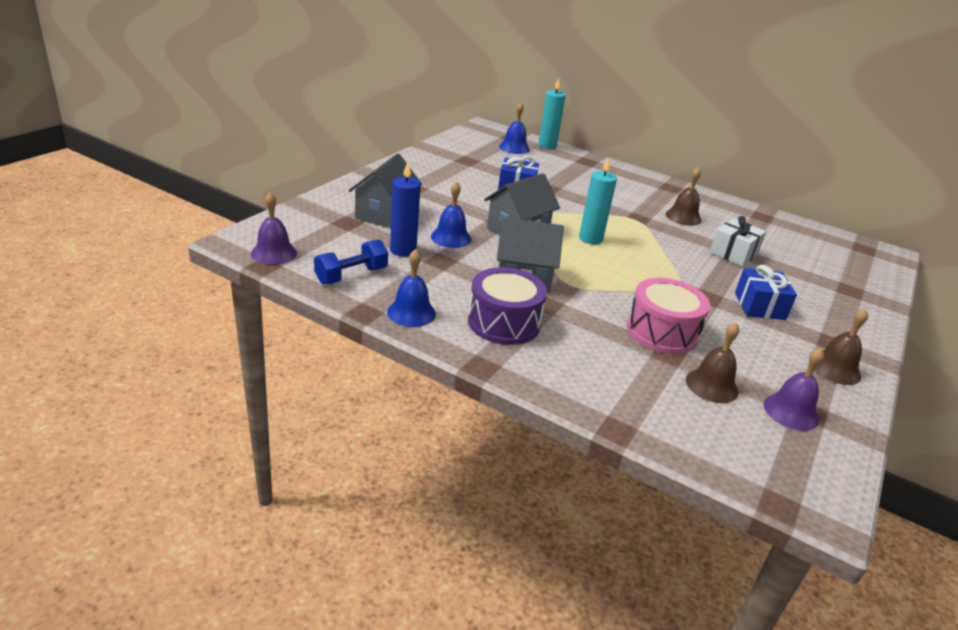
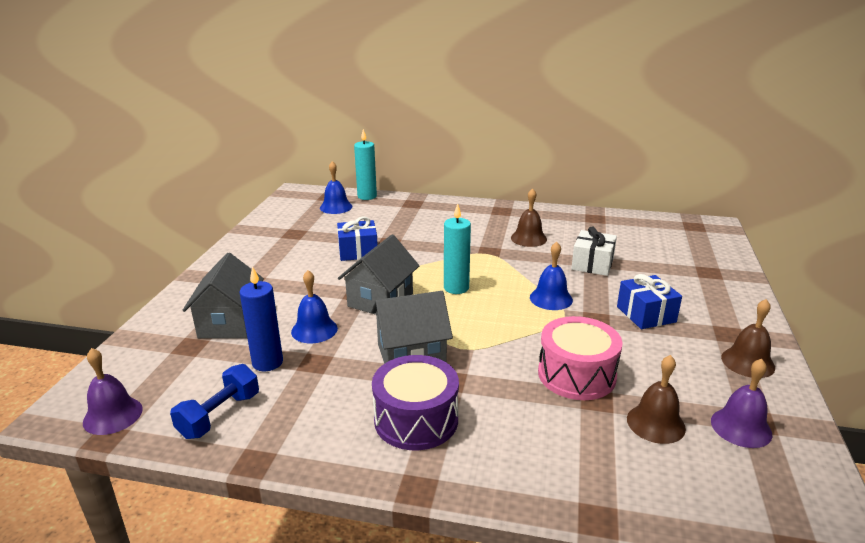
camera: 15 degrees left, 5 degrees down
(411, 312) = (309, 442): blue bell -> blue bell (551, 298)

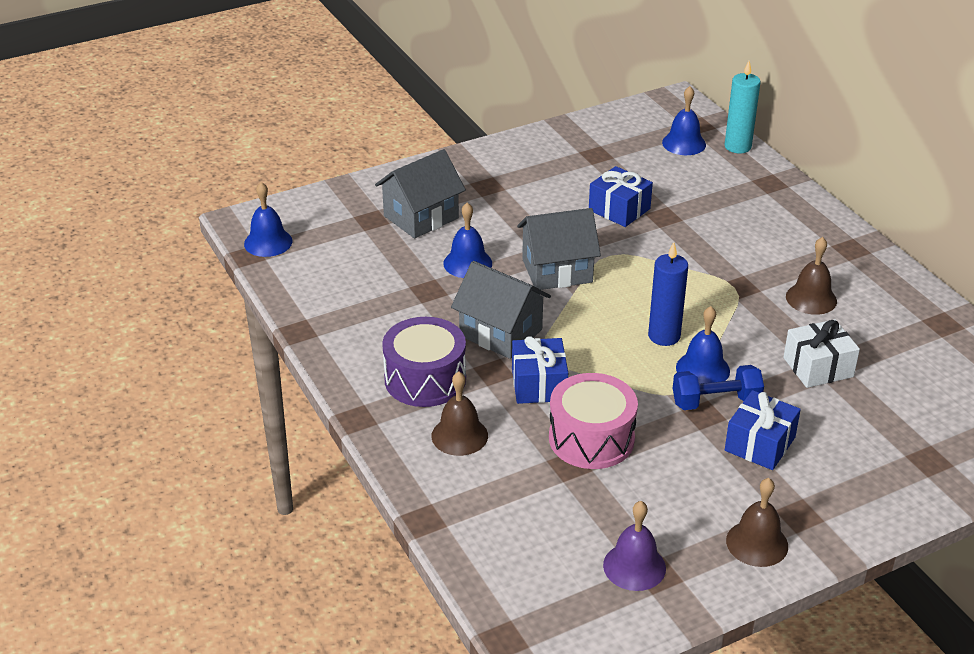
camera: 50 degrees right, 10 degrees up
(113, 415) = (268, 242): purple bell -> blue bell
(219, 415) = (321, 286): blue dumbbell -> blue dumbbell (715, 402)
(267, 362) = (399, 268): blue candle -> blue candle (664, 336)
(456, 288) = (638, 302): turquoise candle -> none
(490, 367) = (539, 384): none -> blue gift
(655, 423) = (577, 512): brown bell -> brown bell (459, 435)

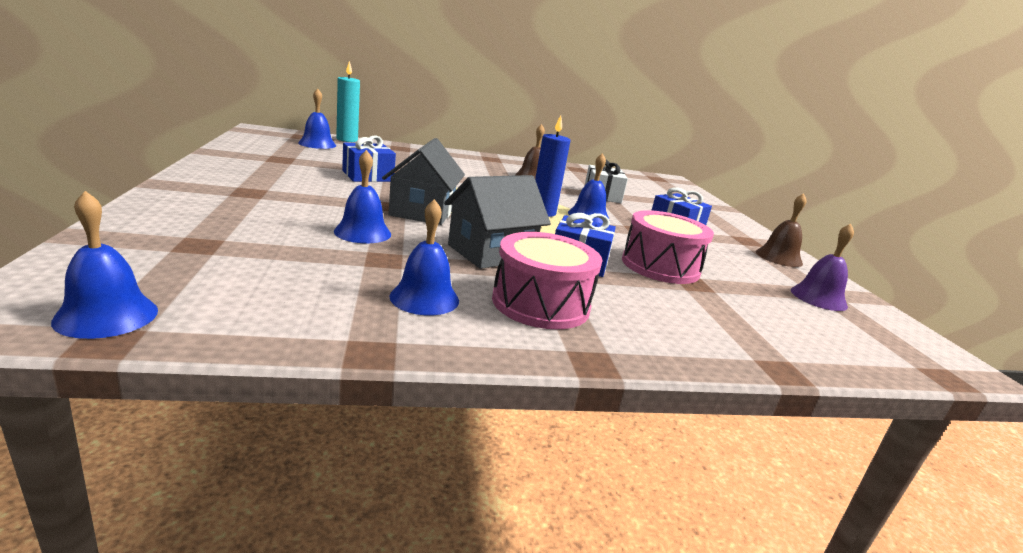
camera: 75 degrees left, 15 degrees down
(382, 327) = (424, 298): none -> blue bell
(421, 217) = (245, 225): grey house -> none
(425, 379) = (540, 303): purple drum -> pink drum
(459, 435) = (643, 314): brown bell -> none
(715, 402) = (627, 223): blue dumbbell -> none

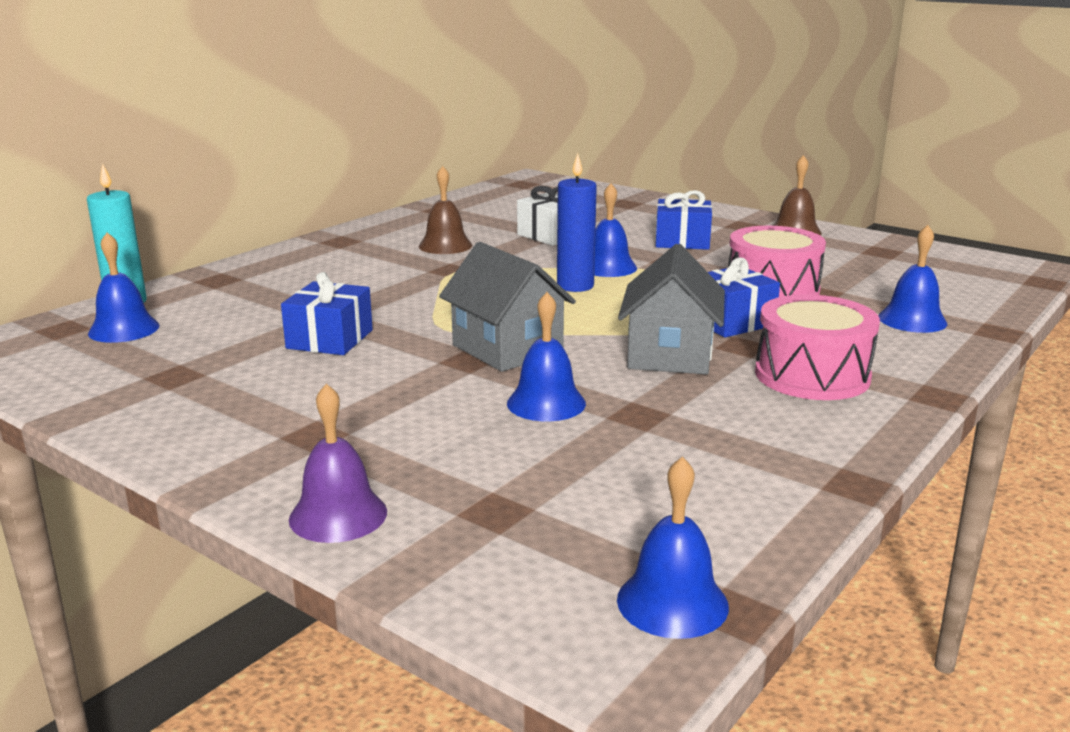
camera: 40 degrees left, 0 degrees up
(424, 298) = (758, 424): blue bell -> blue bell (912, 320)
(818, 298) = (889, 258): purple bell -> purple bell (338, 515)

